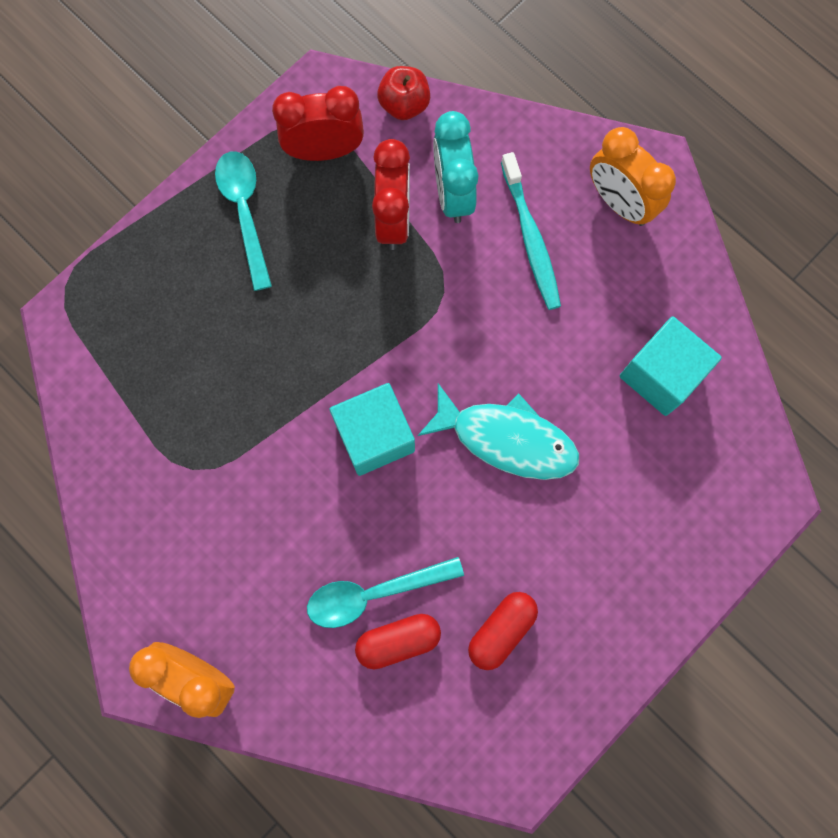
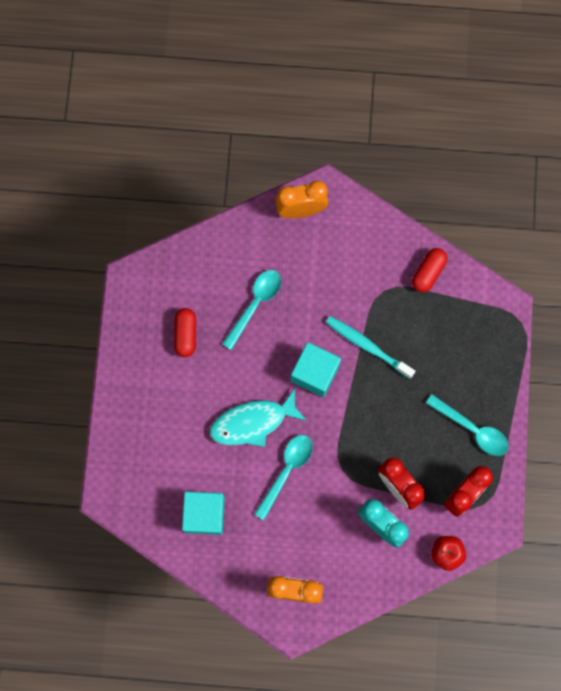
camera: 140 degrees right, 0 degrees up
(398, 641) = (227, 293): red capsule -> red capsule (428, 272)
(513, 345) = (286, 471): none -> turquoise spoon
(530, 238) = (323, 533): turquoise toothbrush -> turquoise toothbrush (367, 346)

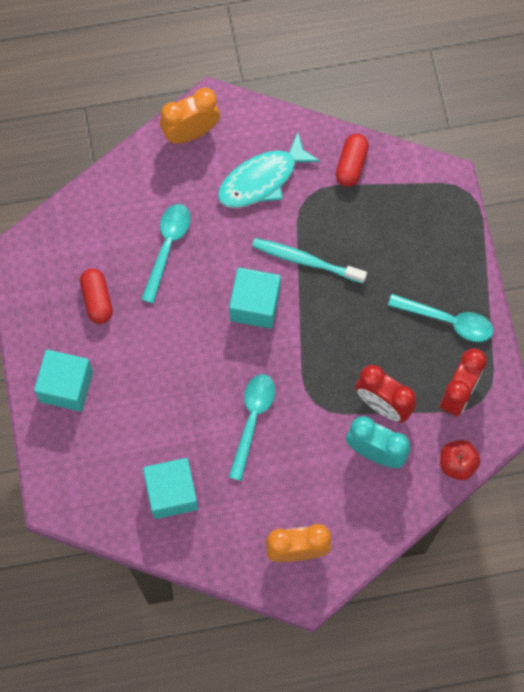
camera: 15 degrees left, 5 degrees down
(141, 401) = (66, 386): none -> turquoise cube
(253, 422) = (199, 376): turquoise fish -> turquoise fish (262, 179)

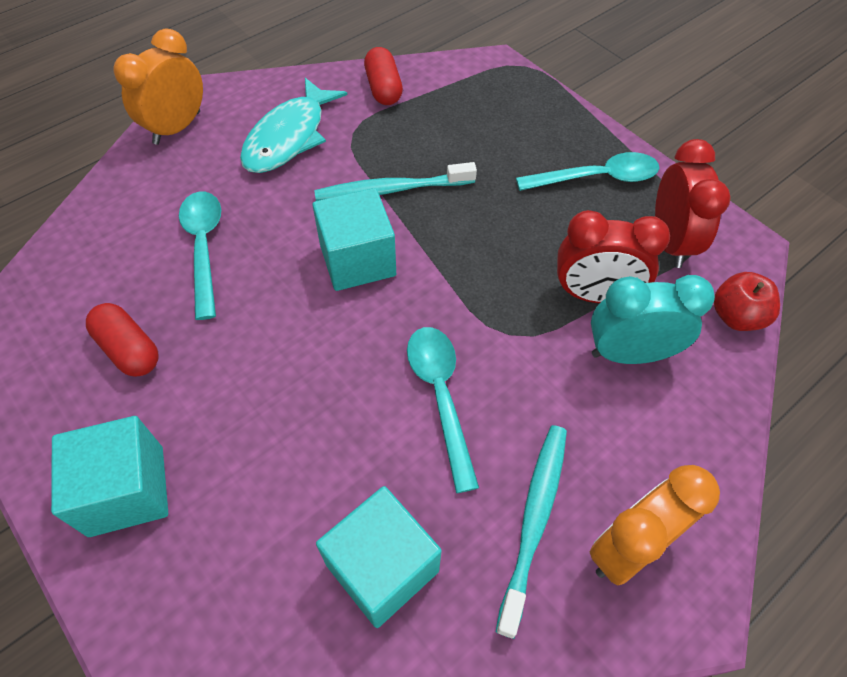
camera: 30 degrees left, 15 degrees down
(259, 511) = (534, 520): none -> turquoise toothbrush

